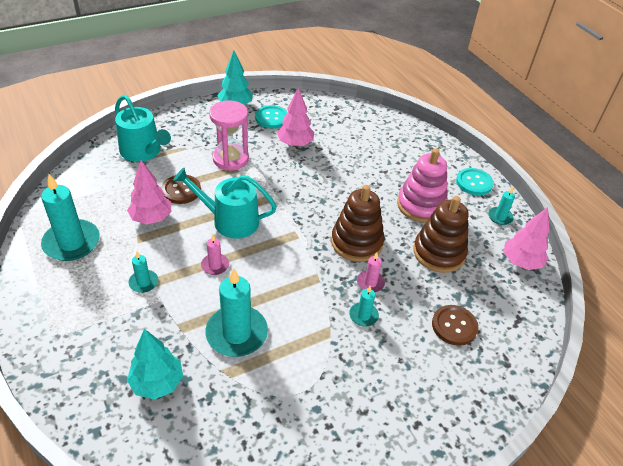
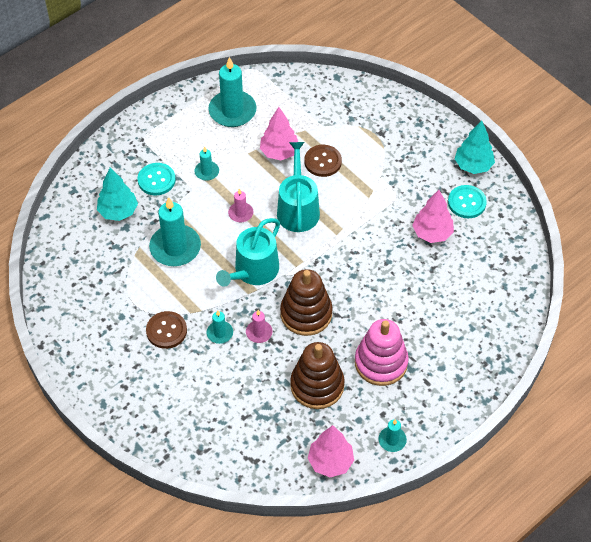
camera: 80 degrees right, 10 degrees up
(143, 151) = (364, 116): turquoise watering can -> turquoise watering can (253, 271)
(230, 159) = (383, 185): pink hourglass -> none
(454, 326) = (229, 406): brown button -> brown button (166, 331)
(474, 183) = (440, 411): turquoise button -> turquoise button (156, 180)

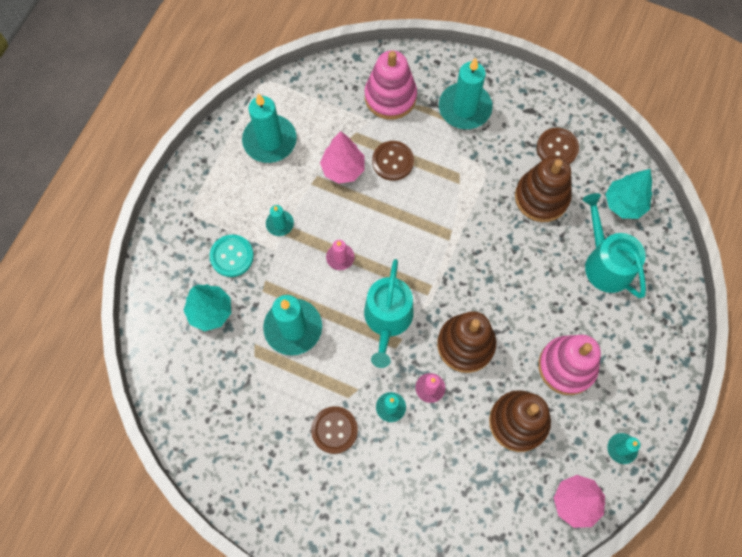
camera: 25 degrees left, 15 degrees up
(298, 209) = (395, 227): turquoise watering can -> turquoise watering can (605, 263)
(348, 115) = (390, 97): none -> pink stacking toy
(405, 145) = (464, 108): none -> turquoise candle
(432, 233) = (541, 197): pink tree -> brown stacking toy
(466, 202) = (557, 148): turquoise button -> brown button
(473, 166) = (542, 103): turquoise tree -> turquoise tree (624, 204)

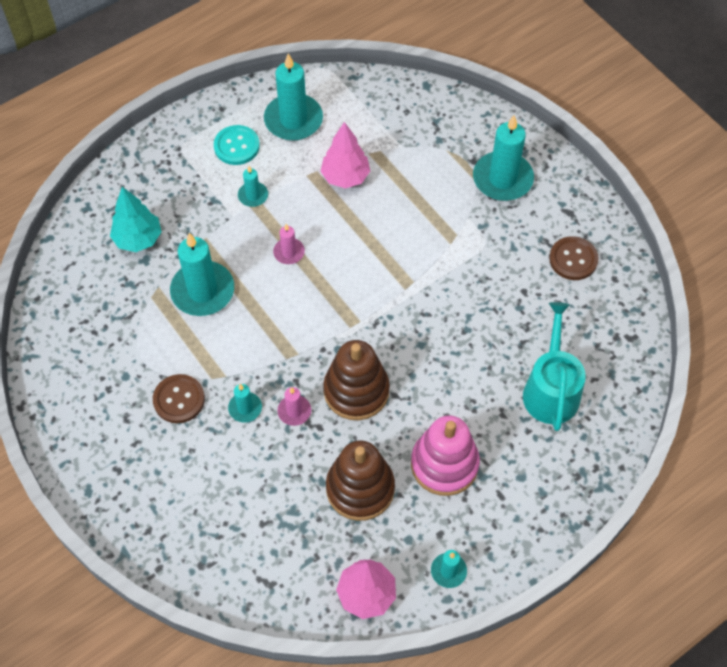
camera: 30 degrees right, 10 degrees down
(232, 256) = (190, 202): turquoise button -> turquoise button (236, 146)
(387, 319) = (296, 329): turquoise watering can -> none
(390, 97) = (435, 135): pink stacking toy -> none
(392, 161) = (398, 193): brown button -> none
(541, 197) = (525, 296): brown stacking toy -> none
(624, 204) = (609, 345): turquoise tree -> none

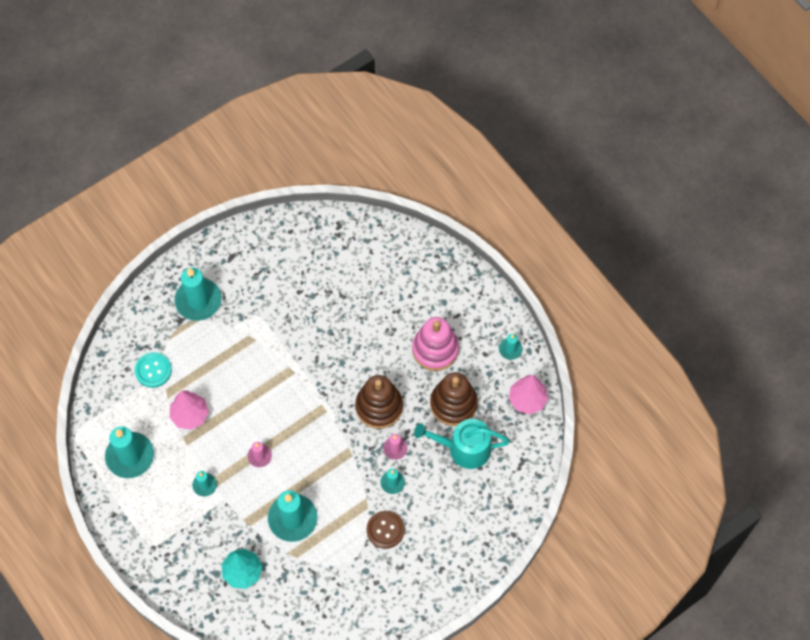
camera: 90 degrees left, 5 degrees up
(236, 146) = (154, 500): turquoise button -> turquoise button (153, 370)
(551, 389) = (379, 279): turquoise watering can -> turquoise watering can (464, 448)
(573, 259) = (273, 257): brown button -> none

